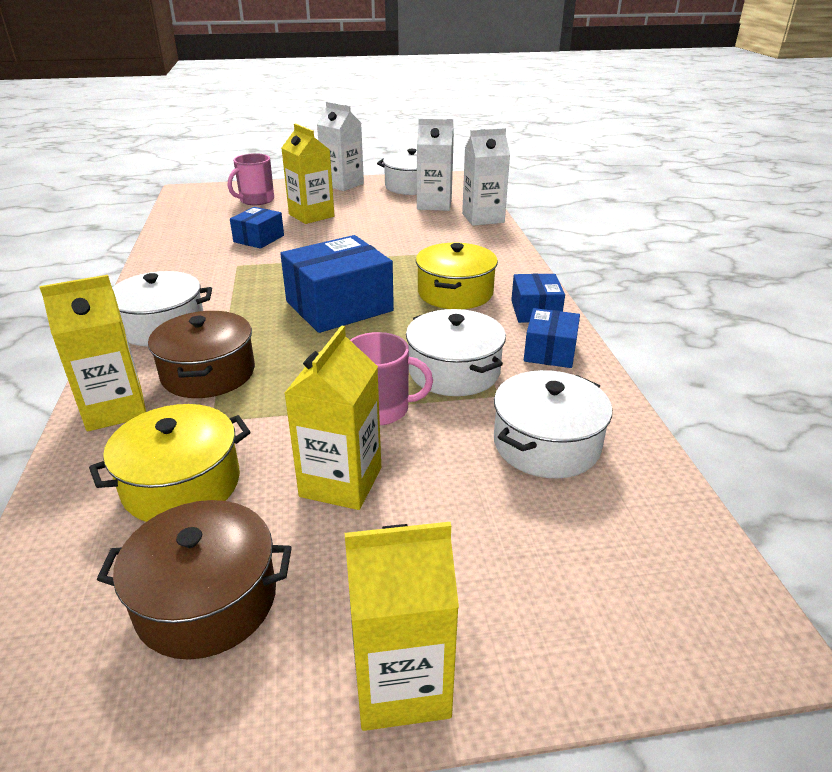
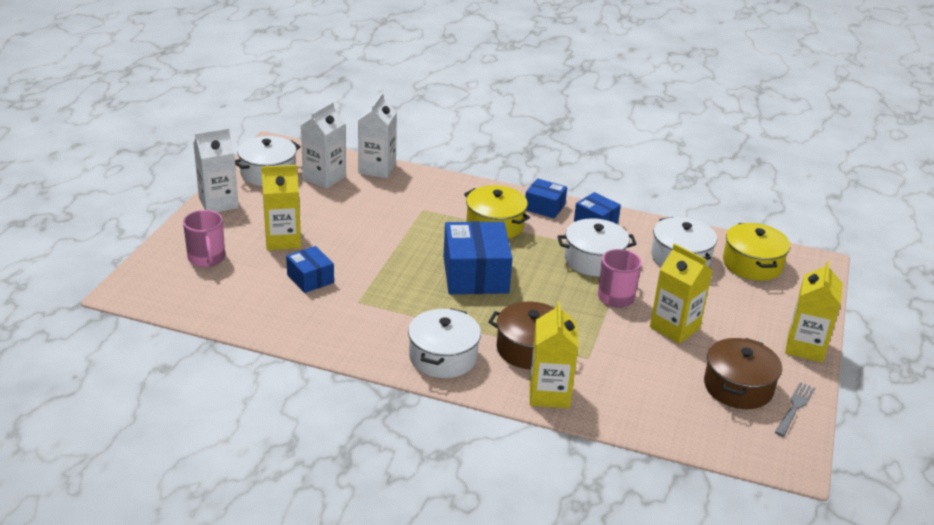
camera: 65 degrees left, 0 degrees up
(167, 711) = (795, 408): none -> grey fork
(182, 484) = (646, 380): yellow pot -> yellow pot (752, 264)

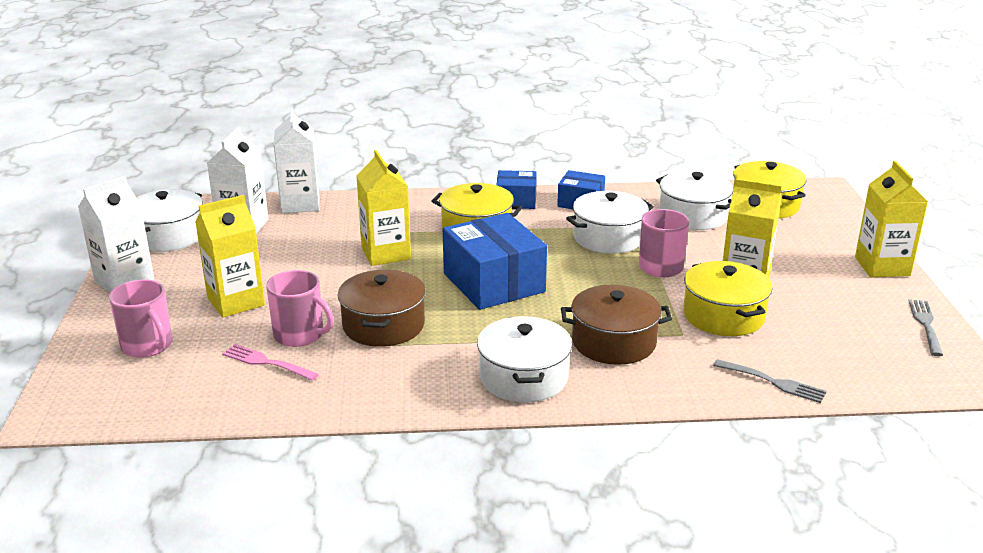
camera: 20 degrees left, 5 degrees down
(276, 294) = (267, 362): none -> pink fork
(310, 279) = (300, 335): blue box -> pink mug
(549, 394) = (673, 383): yellow carton -> yellow carton (386, 253)
(625, 416) = (772, 382): none -> grey fork
(633, 352) = (723, 316): none -> yellow pot
(738, 387) = (855, 320): brown pot -> brown pot (383, 325)

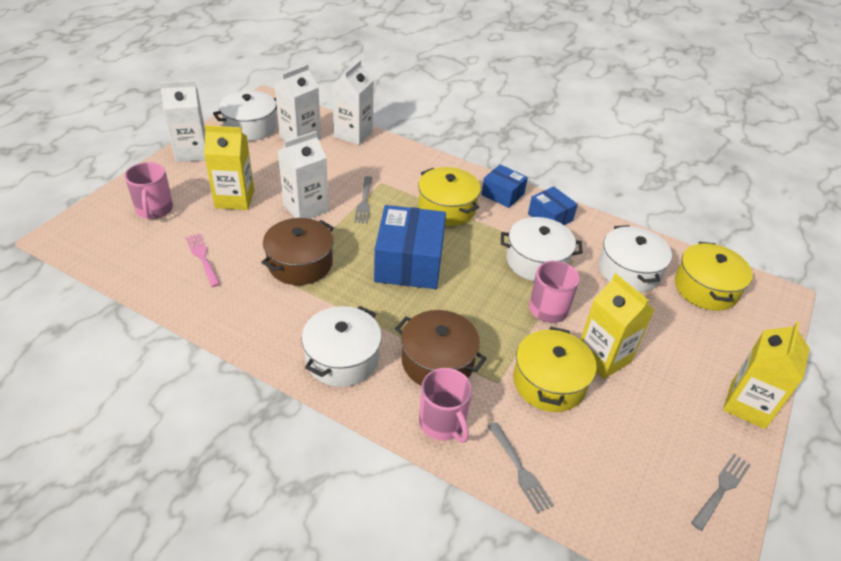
camera: 30 degrees right, 15 degrees up
(300, 335) = (243, 245): pink mug -> pink mug (443, 423)
(329, 280) = (306, 208): none -> white carton
(386, 253) = (364, 201): yellow carton -> grey fork

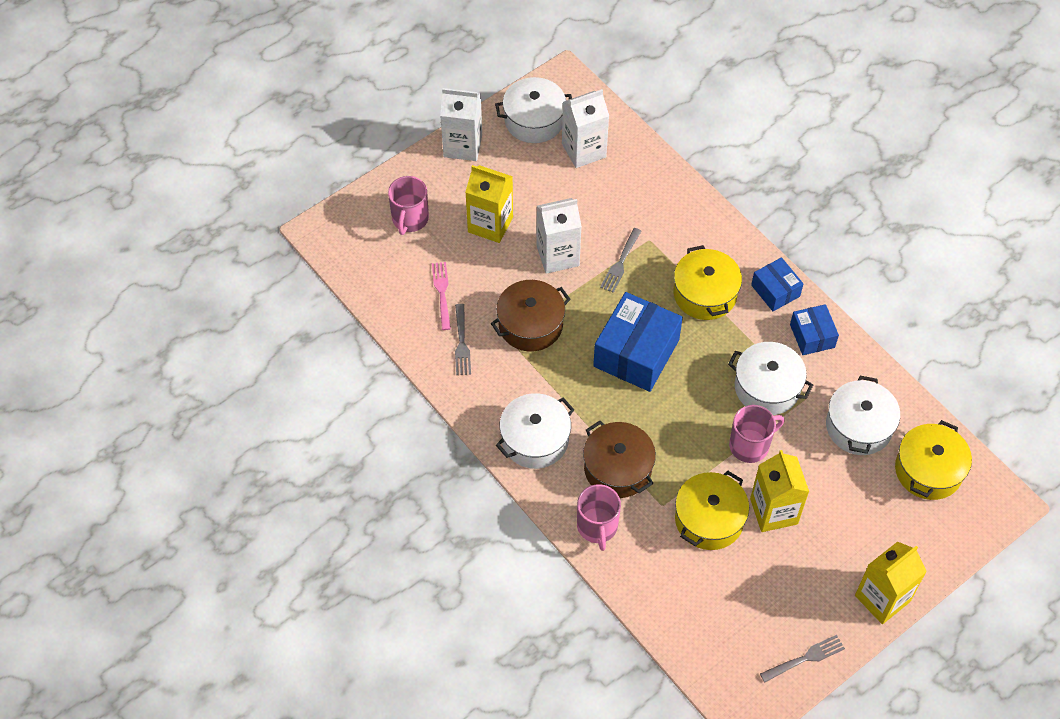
camera: 25 degrees right, 15 degrees up
(353, 134) = (645, 158): white carton -> none
(519, 469) = (643, 586): grey fork -> grey fork (461, 342)

